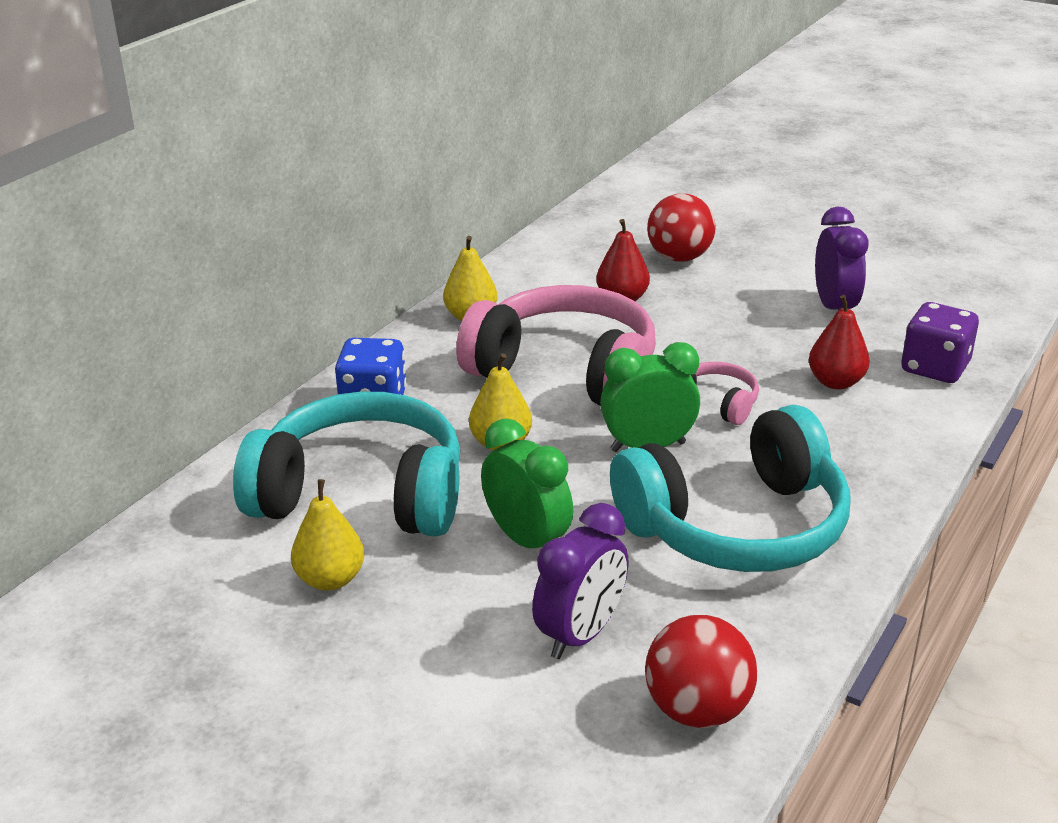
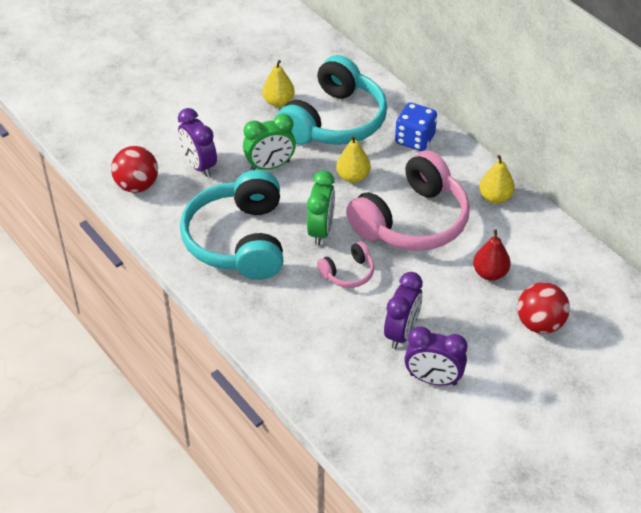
camera: 110 degrees right, 15 degrees up
(783, 341) = (401, 333): none -> purple clock
(836, 382) = (343, 337): red pear -> none
(934, 368) = (335, 395): purple dice -> none

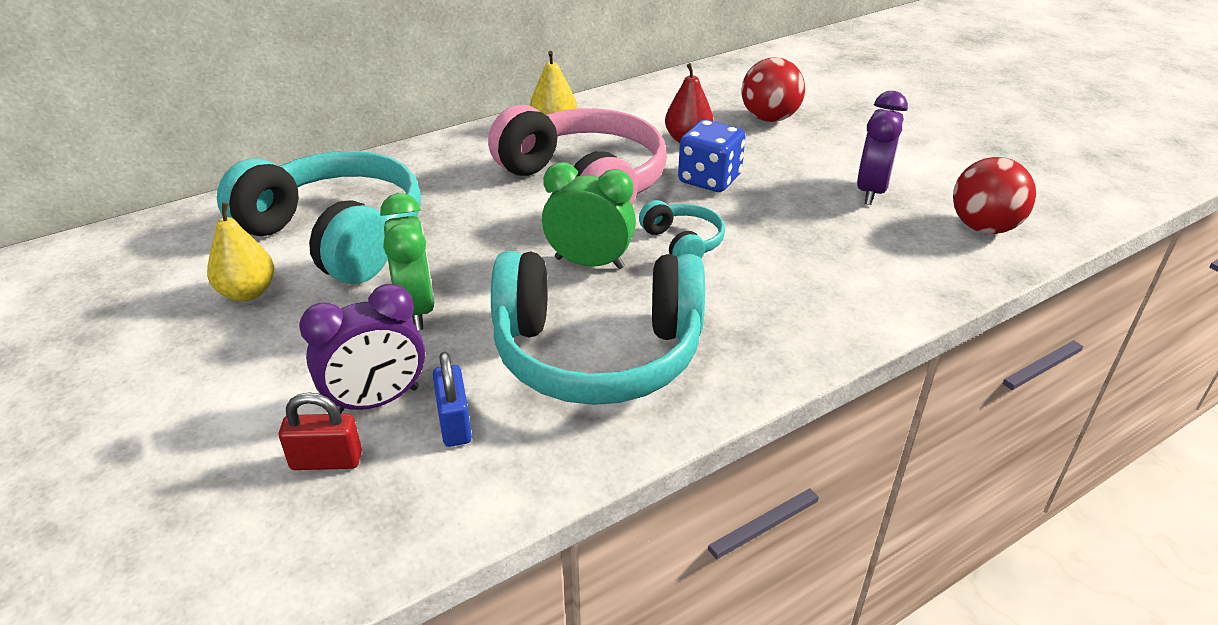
camera: 85 degrees left, 10 degrees down
(137, 185) = (401, 503): red ball -> red ball (983, 227)
(161, 158) = (326, 460): none -> red padlock
(185, 194) = (454, 424): none -> blue padlock
(348, 273) = (683, 243): pink headphones -> turquoise headphones
(353, 177) = (476, 227): yellow pear -> none
(401, 333) = (796, 207): purple clock -> none
(414, 139) = (416, 171): blue dice -> blue dice (709, 179)

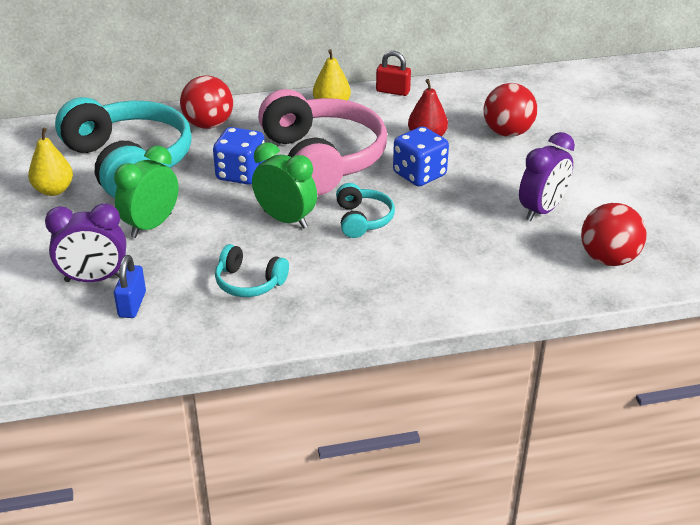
camera: 20 degrees right, 0 degrees up
(326, 460) = (46, 307): red padlock -> red padlock (393, 91)
(416, 171) = (208, 125): none -> red ball
(416, 309) = (151, 225): green clock -> green clock turned 150 degrees counterclockwise
(495, 220) = (241, 174): none -> blue dice
(597, 353) = (249, 282): turquoise headphones -> turquoise headphones, size x0.45

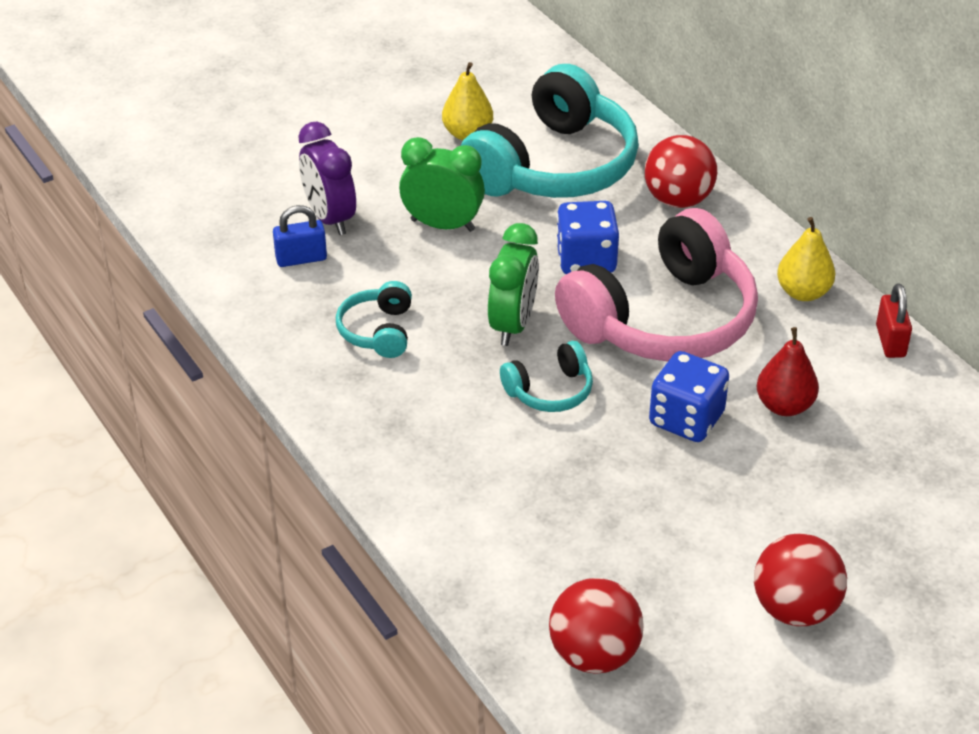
camera: 70 degrees right, 5 degrees up
(507, 133) = (861, 488): red ball -> red ball (794, 609)
(541, 210) = (673, 563): purple clock -> none

